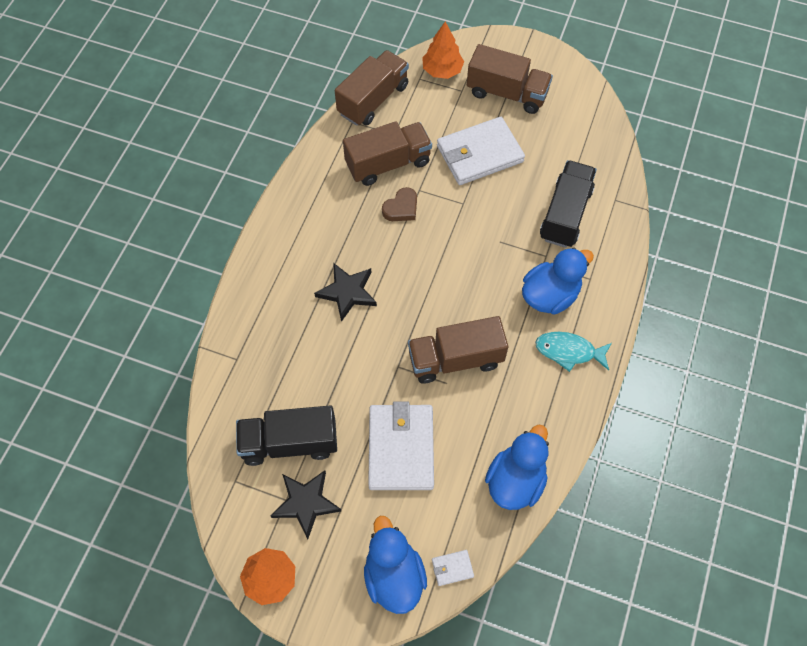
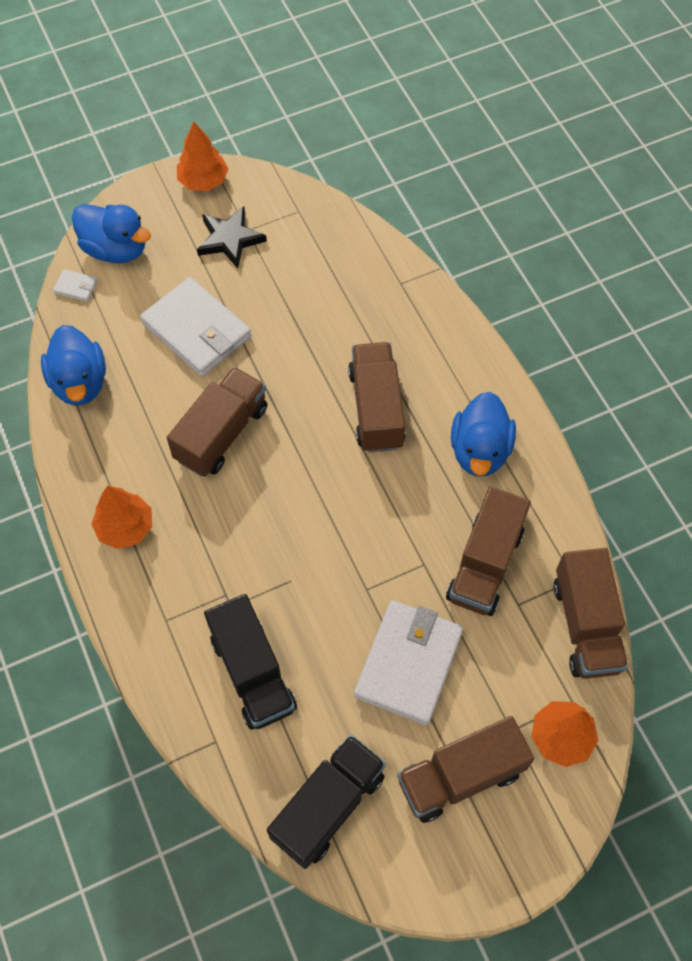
camera: 135 degrees right, 0 degrees up
(289, 443) = (287, 264): black truck -> black truck (328, 806)
(347, 292) = (376, 409): black star -> brown truck
(401, 208) = (419, 529): brown heart -> none
(452, 568) = (76, 287): white wallet -> white wallet turned 75 degrees clockwise
(550, 295) = (190, 567): blue duck -> blue duck (480, 451)
(568, 351) = (125, 527): turquoise fish -> orange tree

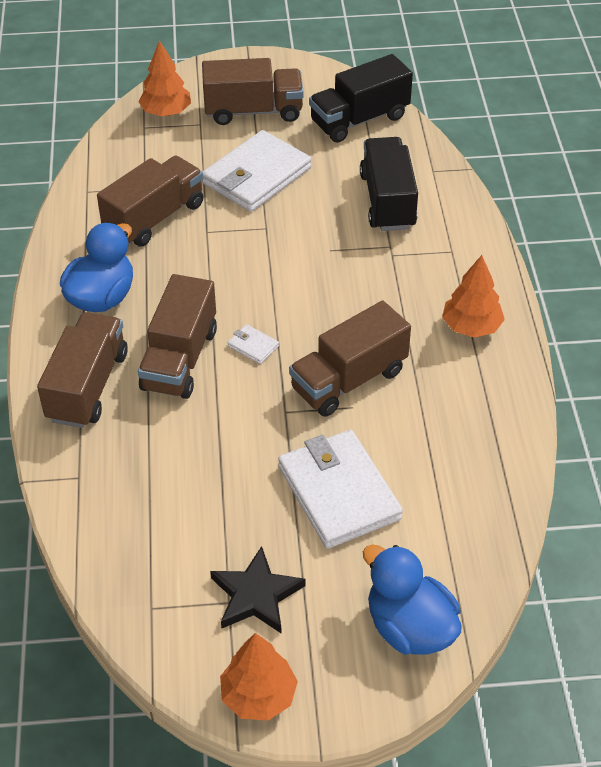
camera: 160 degrees left, 15 degrees down
(76, 287) = (473, 590): white wallet -> white wallet (253, 346)
(80, 382) = (490, 473): blue duck -> none
(586, 625) = (100, 163): brown truck -> brown truck (87, 386)

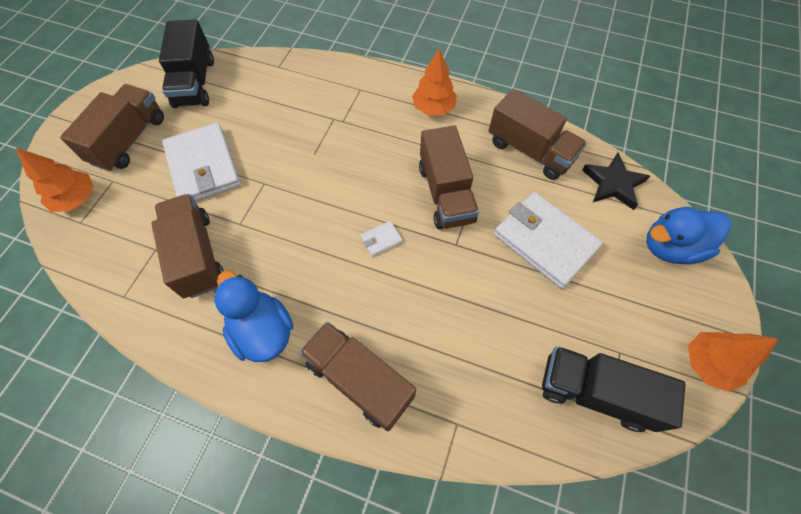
camera: 65 degrees left, 15 degrees up
(180, 359) = (367, 296): brown truck -> brown truck (530, 150)
(256, 595) = (619, 331): black star -> black star (613, 184)
(339, 492) = (544, 241): white wallet -> white wallet turned 45 degrees clockwise
(387, 201) = (289, 102): black truck -> black truck (594, 393)

